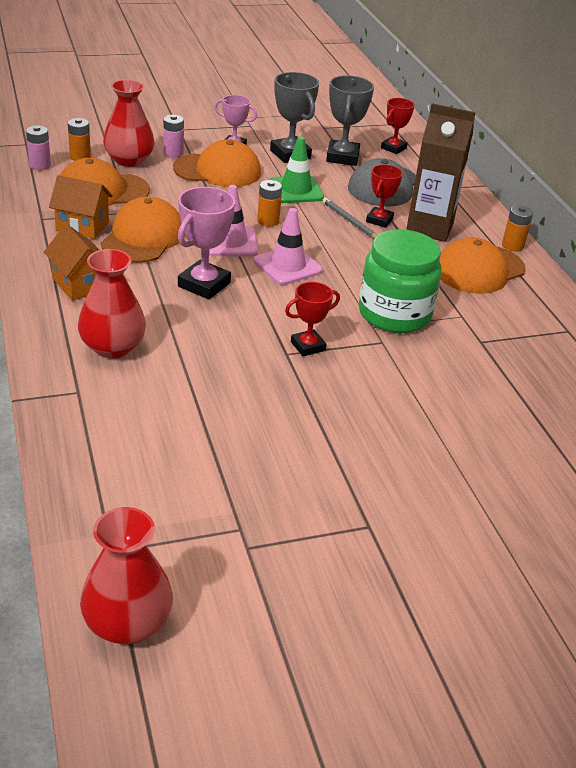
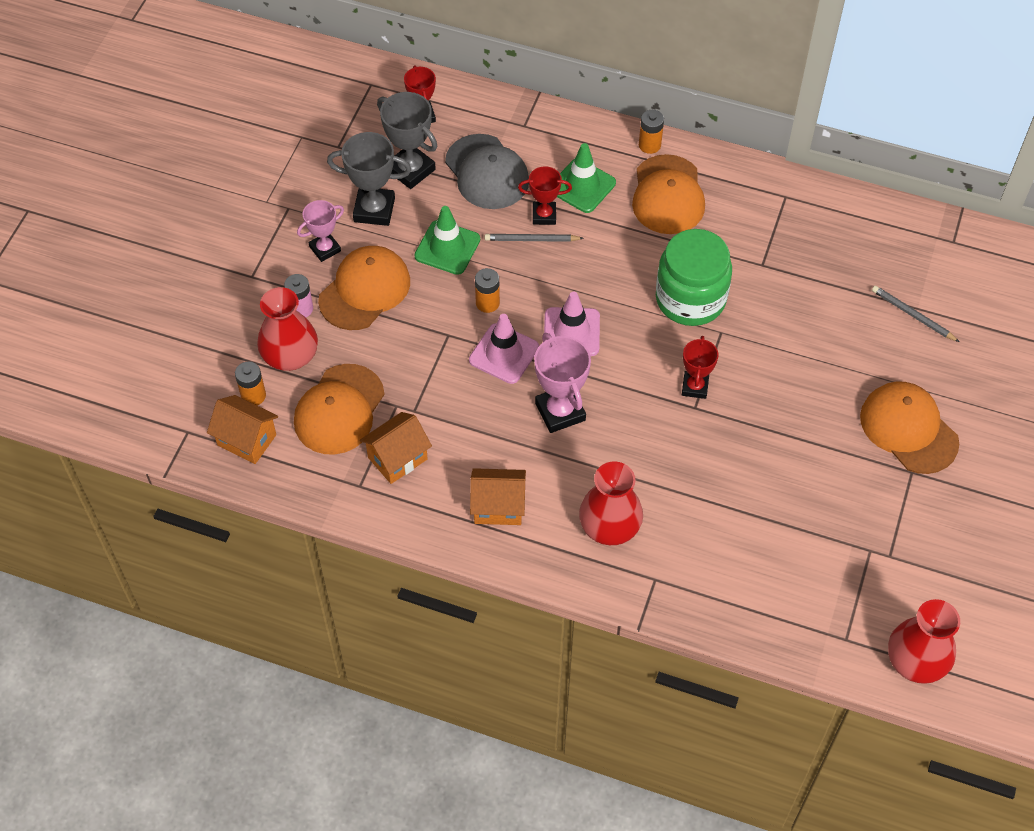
camera: 50 degrees left, 20 degrees up
(40, 165) = (247, 440): pink battery -> orange house
(143, 237) = (450, 418): orange cap -> orange cap (908, 429)
(379, 220) = (544, 215): red trophy -> red trophy turned 60 degrees counterclockwise
(429, 228) = (582, 186): brown carton -> green traffic cone
(553, 457) = (912, 315): none -> grey pencil

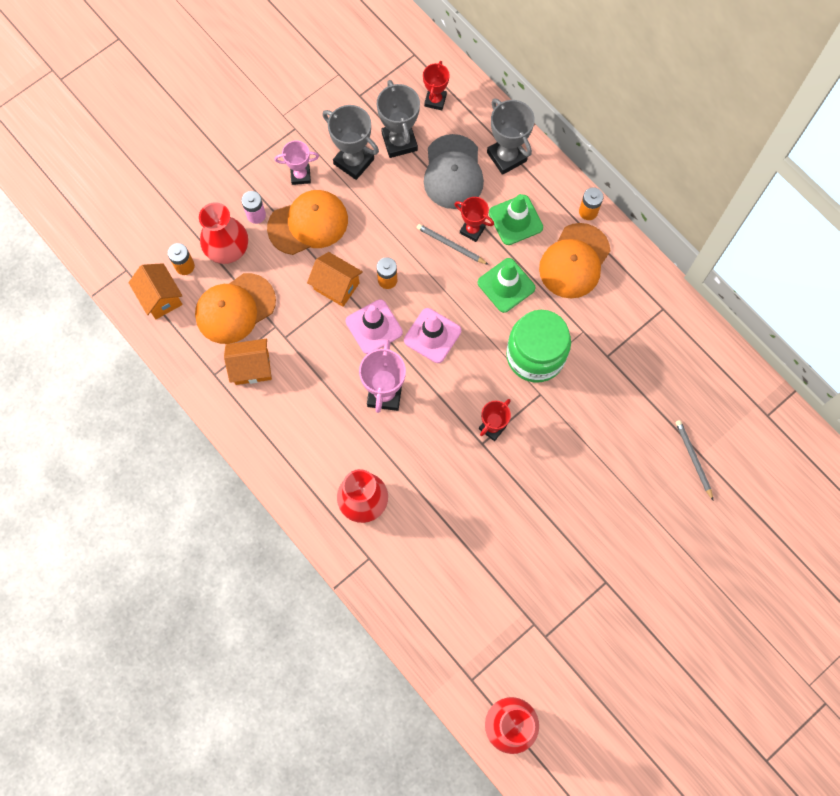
camera: 30 degrees right, 15 degrees up
(447, 248) = (386, 220): green traffic cone -> green traffic cone (506, 285)
(498, 506) = (297, 443): orange house -> orange house (336, 286)
(532, 134) = (506, 157): none -> grey trophy
(908, 429) = (626, 548): orange cap -> none

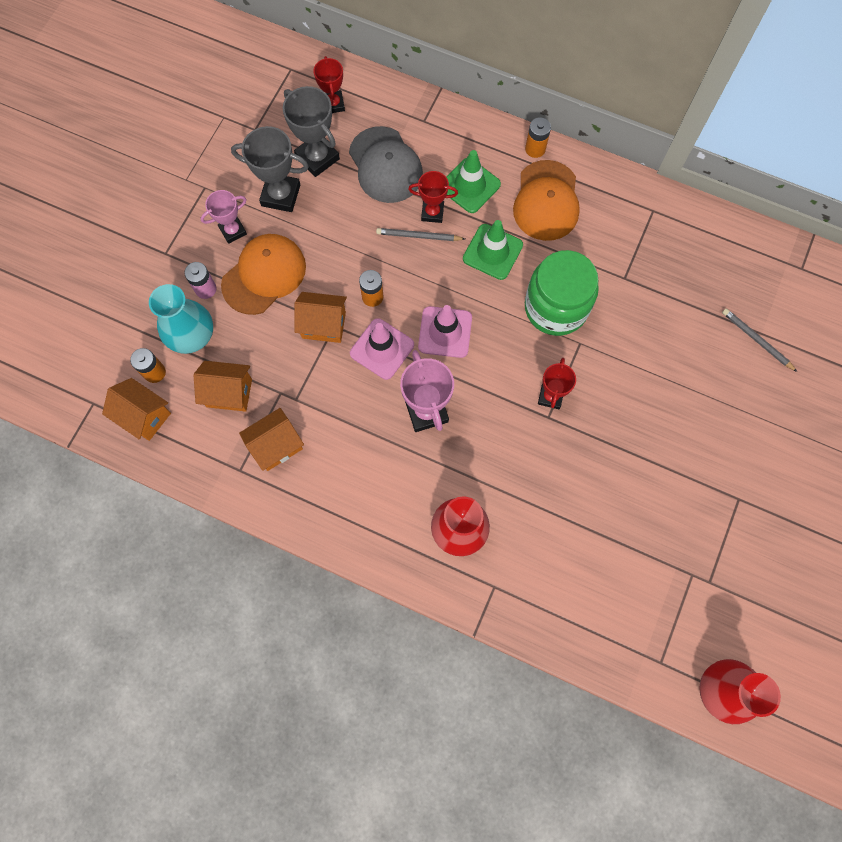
camera: 25 degrees left, 0 degrees up
(227, 248) = (191, 335): red vase -> turquoise vase
(235, 308) = (229, 393): orange cap -> orange house
(506, 157) = (430, 129): grey trophy -> none

